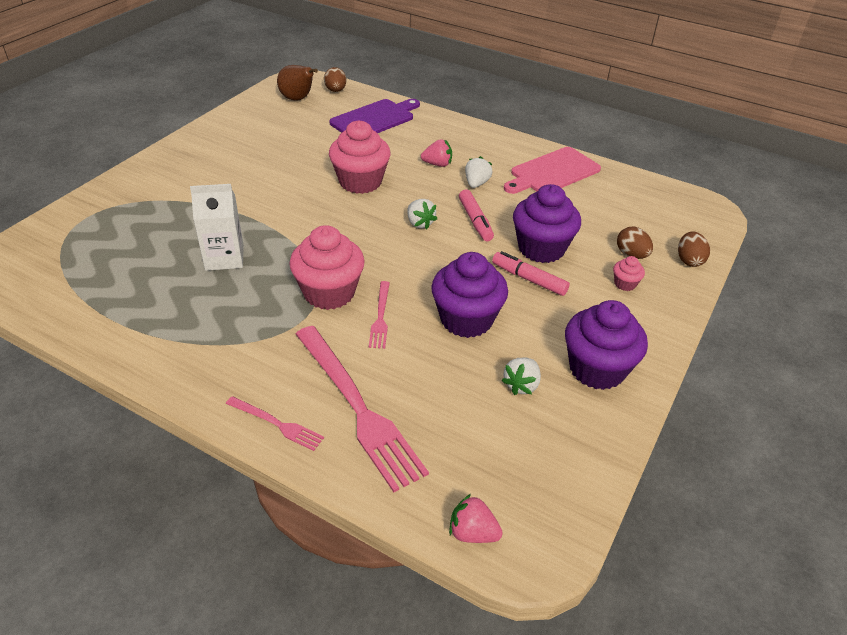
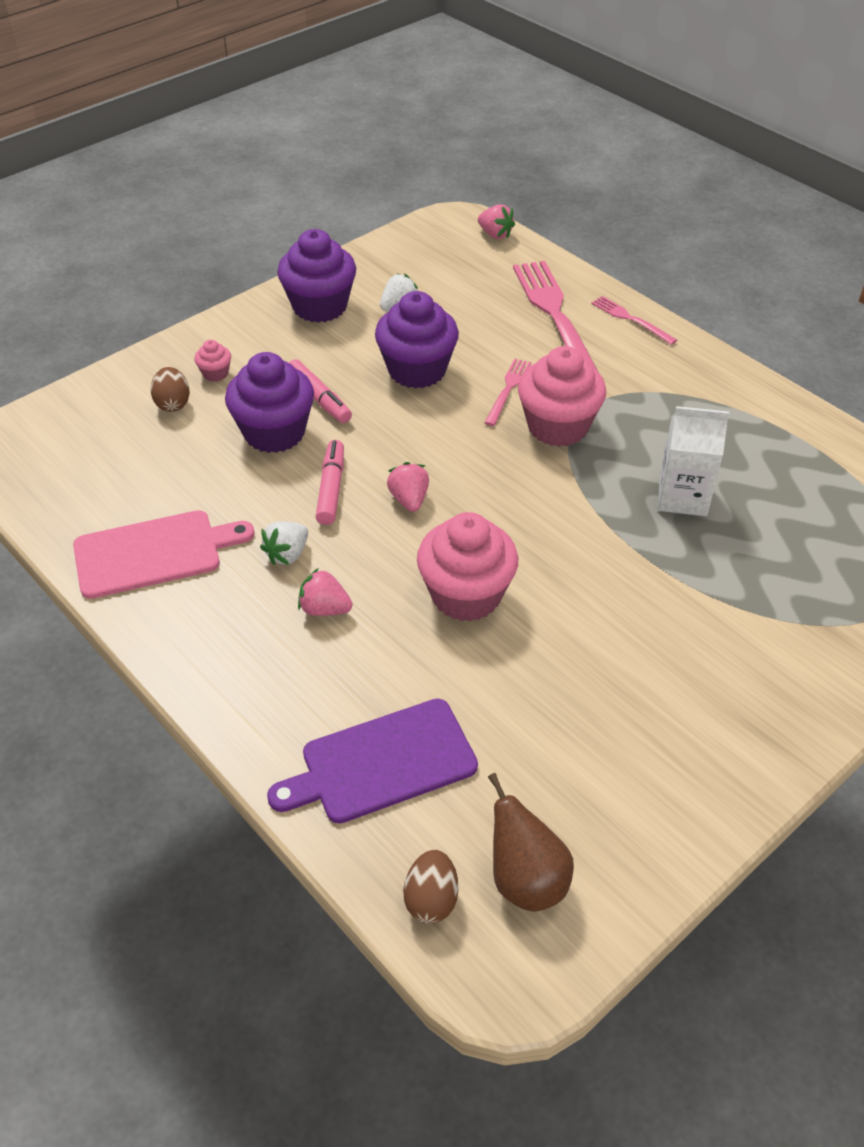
camera: 160 degrees left, 5 degrees up
(419, 223) = (409, 500): white strawberry -> pink strawberry
(689, 260) = (113, 384): brown egg -> none

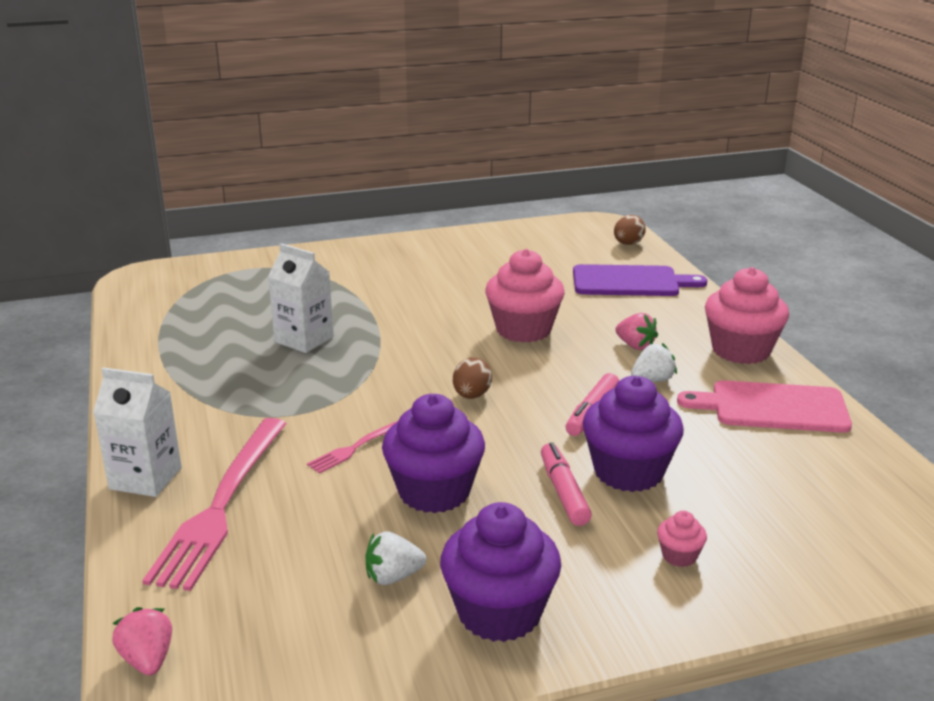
camera: 155 degrees left, 20 degrees down
(173, 404) = (740, 533): brown egg -> brown egg (471, 395)
(409, 500) = (526, 389): pink strawberry -> none
(525, 880) = (575, 239): brown pear -> none
(558, 426) = (344, 405): pink cupcake -> pink cupcake (741, 350)
(631, 320) = (145, 478): pink fork -> white carton

